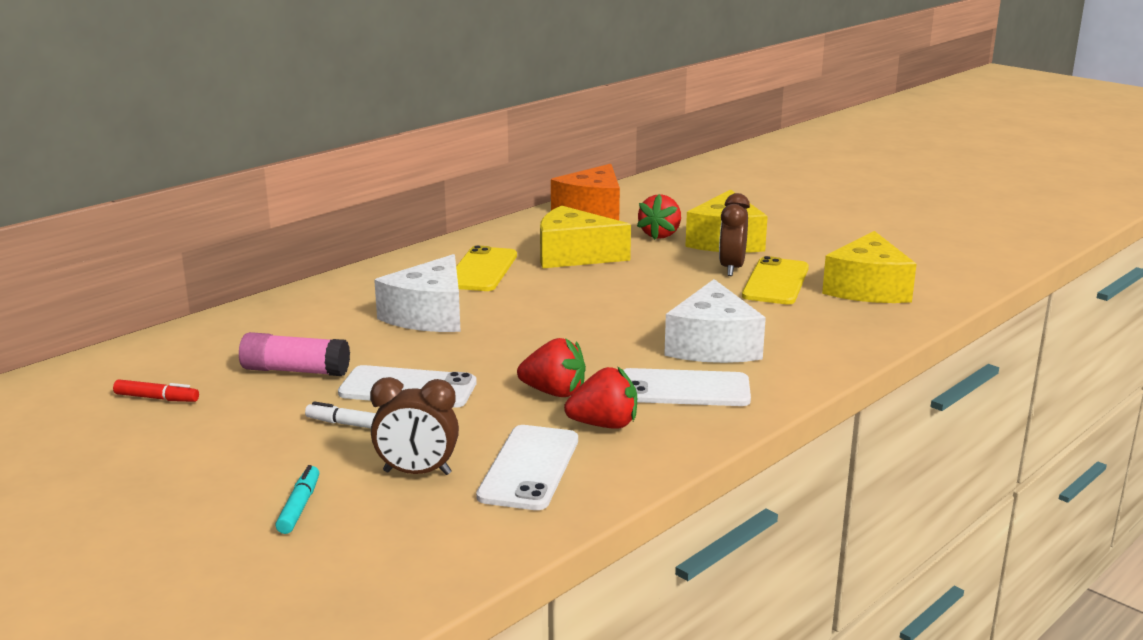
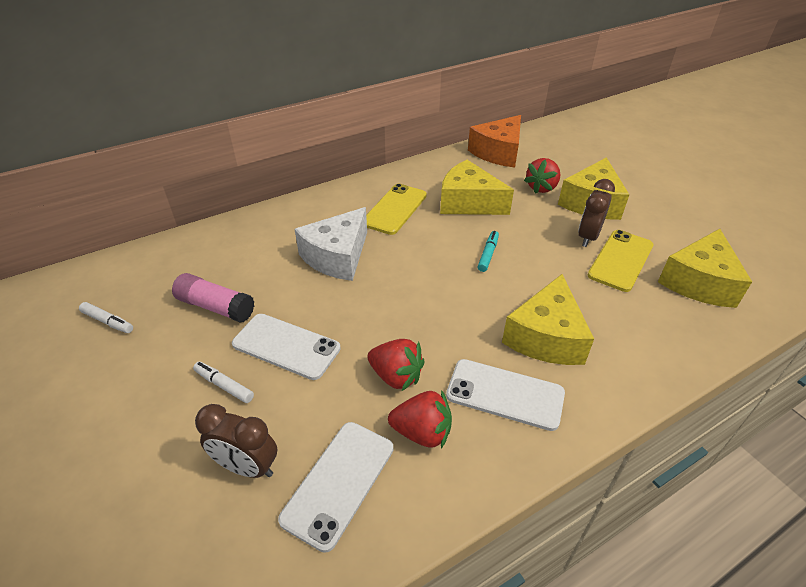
camera: 15 degrees right, 20 degrees up
(157, 398) = (108, 322): red marker -> white marker
(299, 506) = (138, 493): turquoise marker -> turquoise marker (488, 254)
(712, 345) = (546, 337): white cheese -> yellow cheese

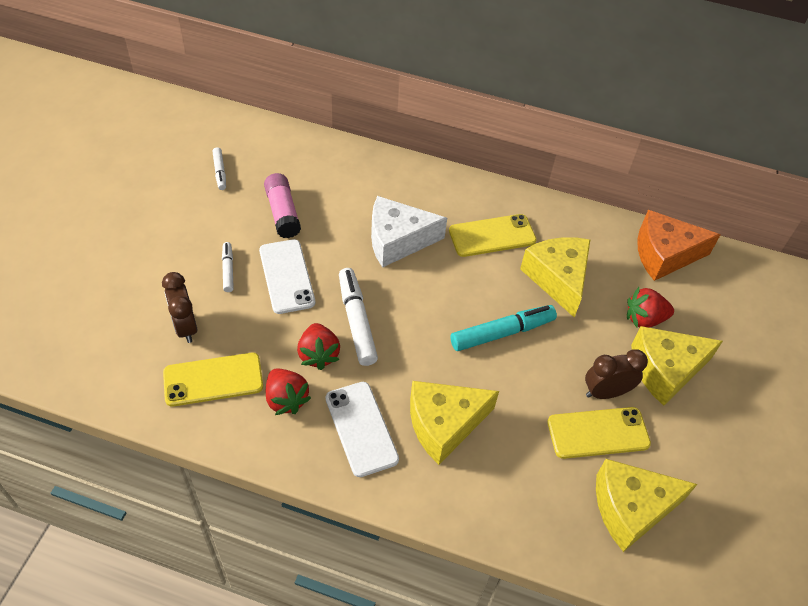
camera: 45 degrees right, 10 degrees up
(339, 482) = (213, 379): white phone -> yellow phone
(388, 328) = (357, 321): none -> white marker
(488, 254) = (502, 333): turquoise marker -> turquoise marker, size x1.84

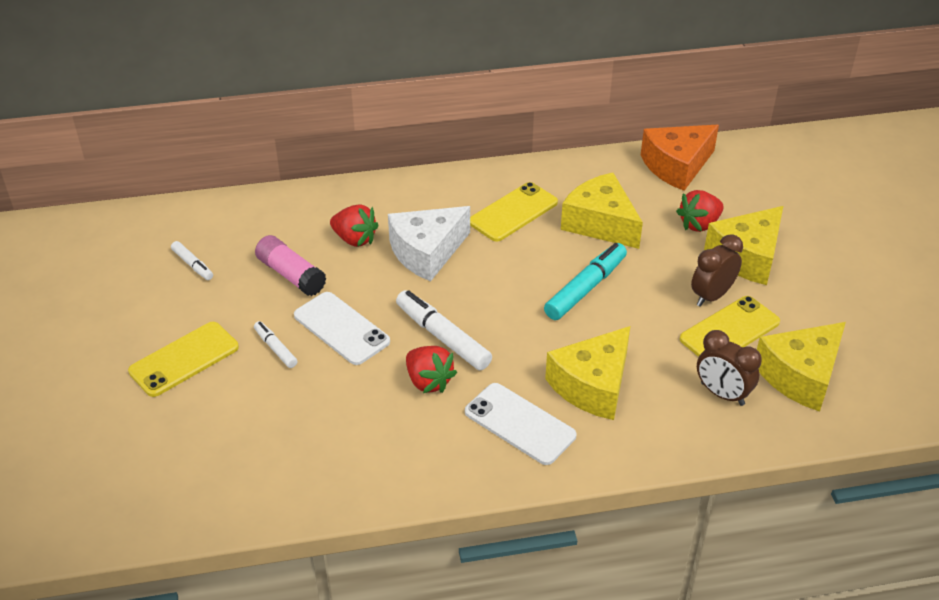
camera: 25 degrees left, 10 degrees down
(185, 327) = (272, 417): brown clock -> brown clock (722, 394)
(213, 379) = (340, 450): yellow phone -> yellow phone (184, 359)
(286, 399) = (428, 433): red strawberry -> red strawberry (355, 239)

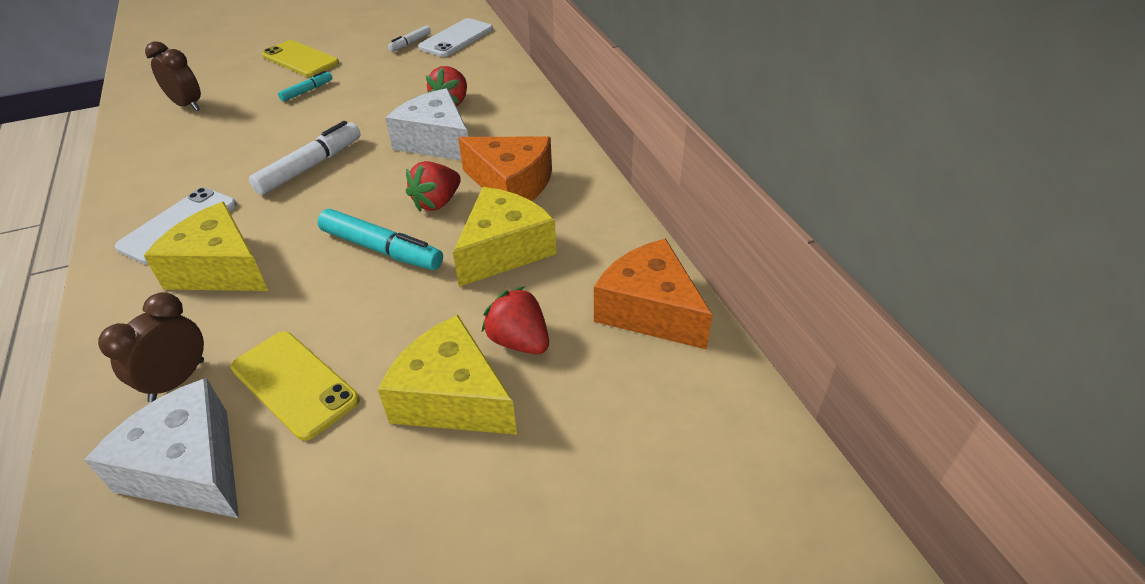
camera: 80 degrees right, 0 degrees up
(275, 348) = (307, 91): white marker -> turquoise marker
(291, 275) = (399, 82): pink glue stick -> none
(341, 328) = (328, 115): white phone -> white phone (456, 38)
(428, 381) = (251, 167): red strawberry -> red strawberry (437, 202)
(513, 212) = (511, 185): yellow phone -> orange cheese
(711, 296) = (365, 362): brown clock -> brown clock (187, 105)
(800, 376) = (190, 468): yellow cheese -> white cheese

